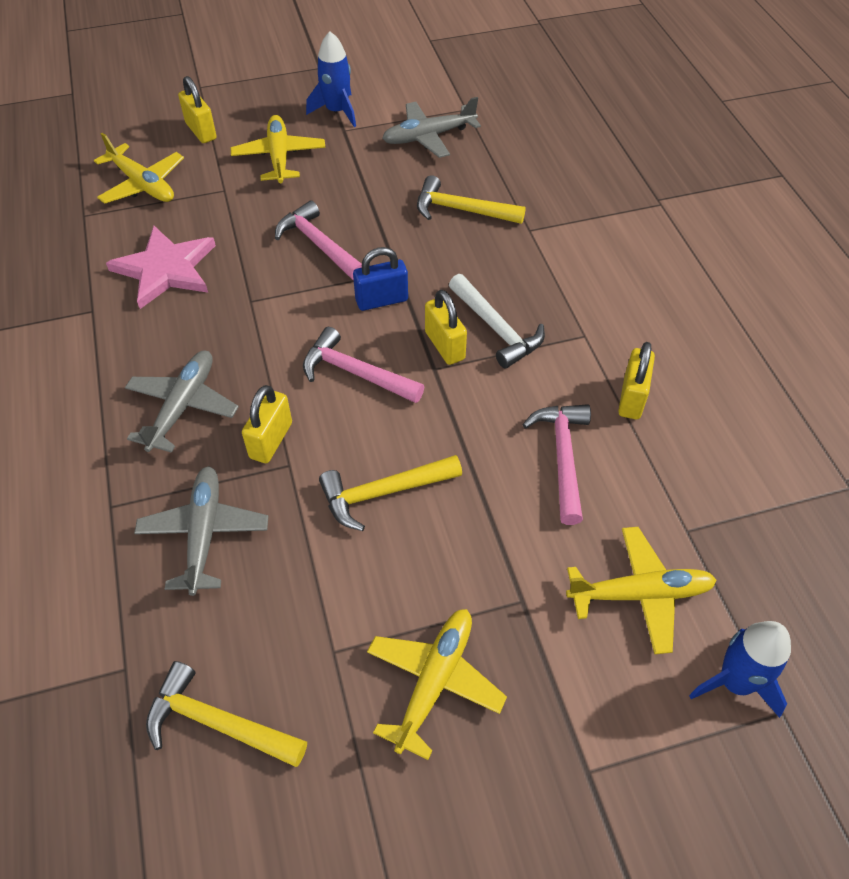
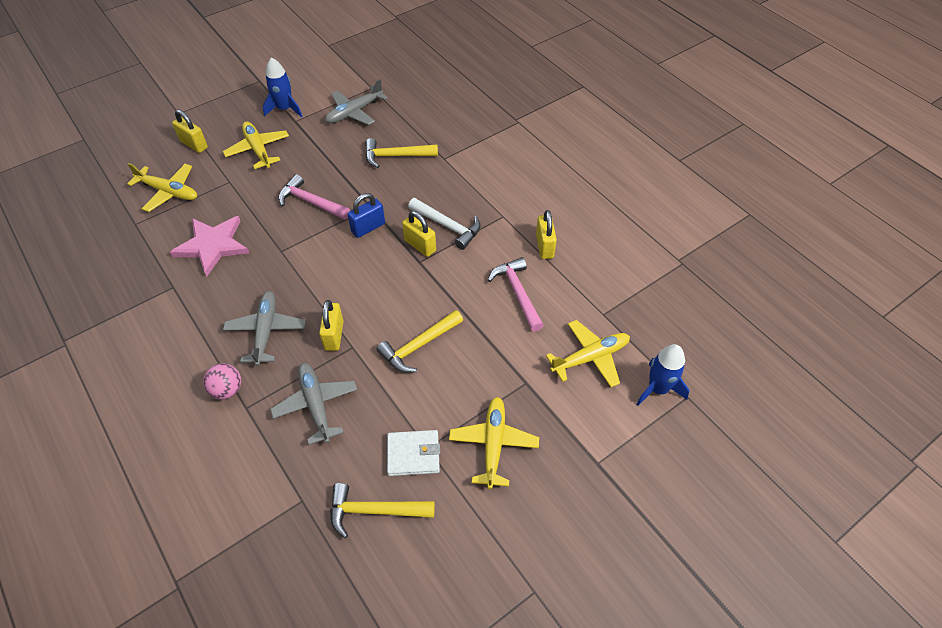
camera: 20 degrees left, 0 degrees up
(97, 473) = (227, 390): none -> pink ball
(309, 655) = (413, 454): none -> white wallet
(356, 373) = (371, 278): pink hammer -> none

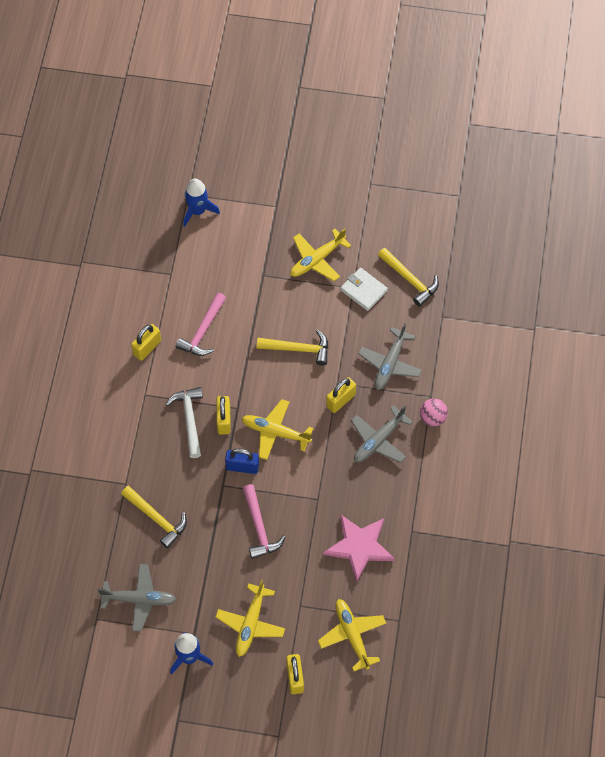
camera: 135 degrees left, 10 degrees up
(590, 357) = (211, 257): yellow plane -> yellow plane (275, 432)

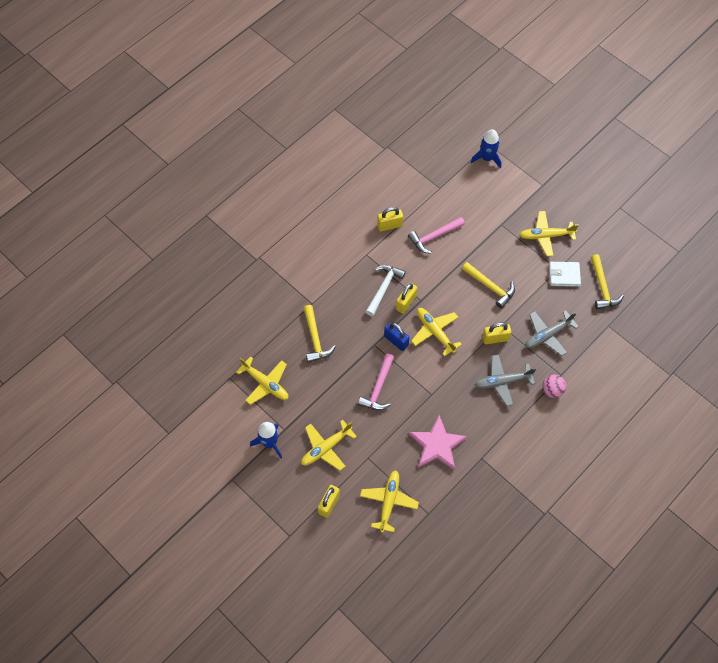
camera: 35 degrees right, 0 degrees up
(139, 599) = (265, 383): grey plane -> yellow plane
(363, 290) = (564, 275): white wallet -> white wallet turned 75 degrees counterclockwise

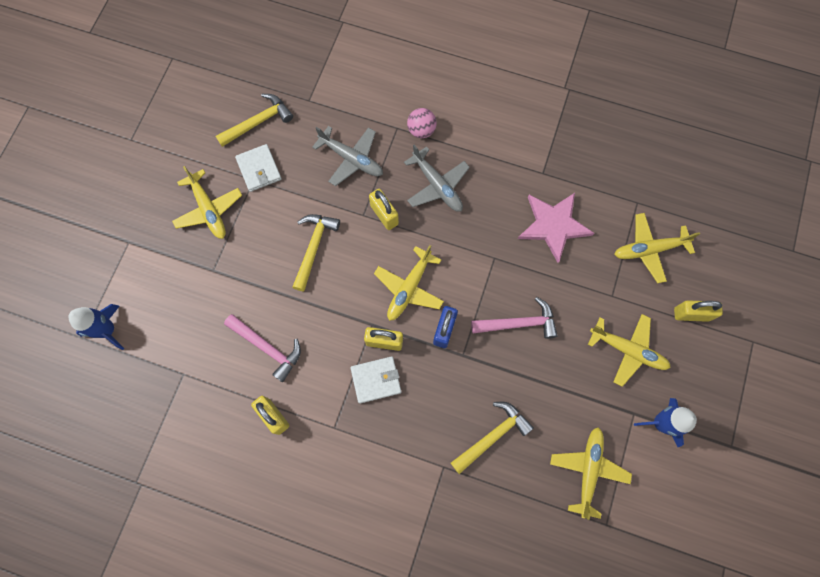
camera: 115 degrees left, 10 degrees up
(383, 288) = (376, 380): white hammer -> white wallet

